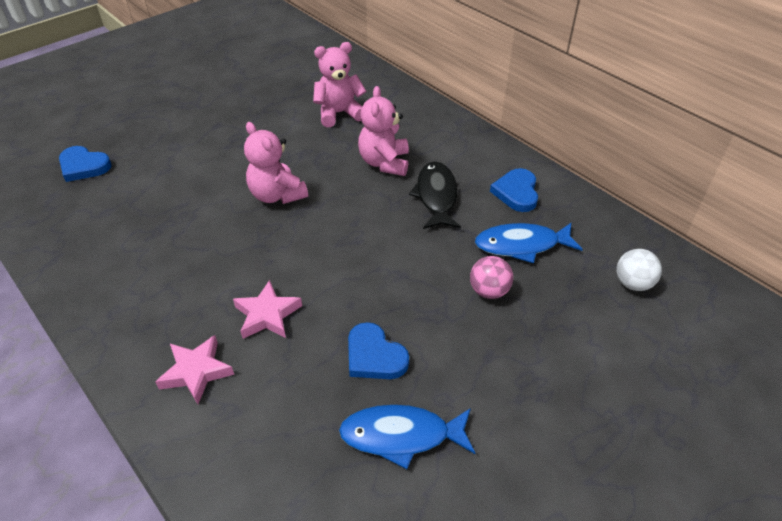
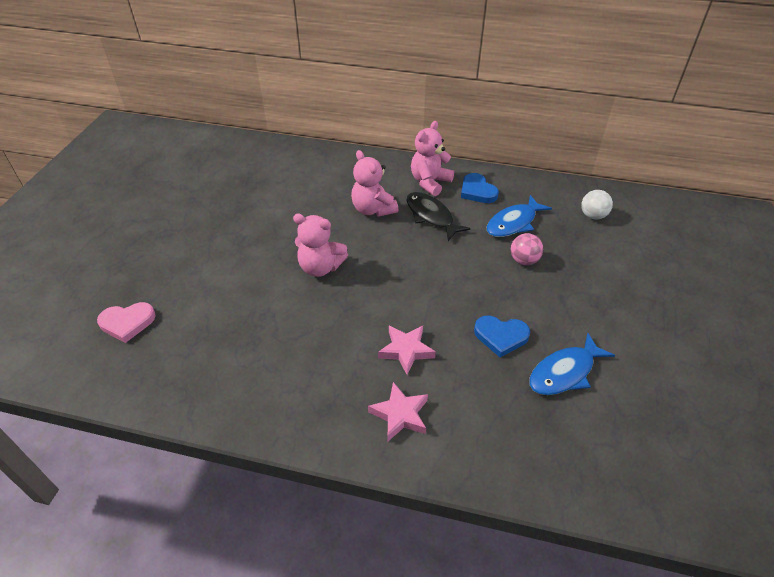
camera: 35 degrees left, 0 degrees up
(84, 166) = (127, 323): blue heart -> pink heart
(339, 113) = (301, 188): pink teddy bear -> pink teddy bear (430, 182)

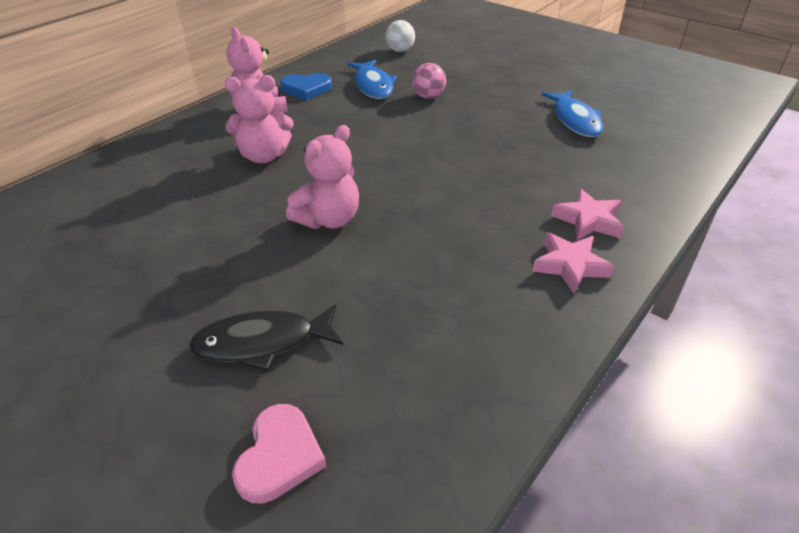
camera: 65 degrees left, 5 degrees down
(406, 350) = (504, 193): pink star -> pink star (570, 266)
(431, 216) = (316, 124): black fish -> black fish (262, 342)
(501, 336) = (517, 136): blue heart -> none

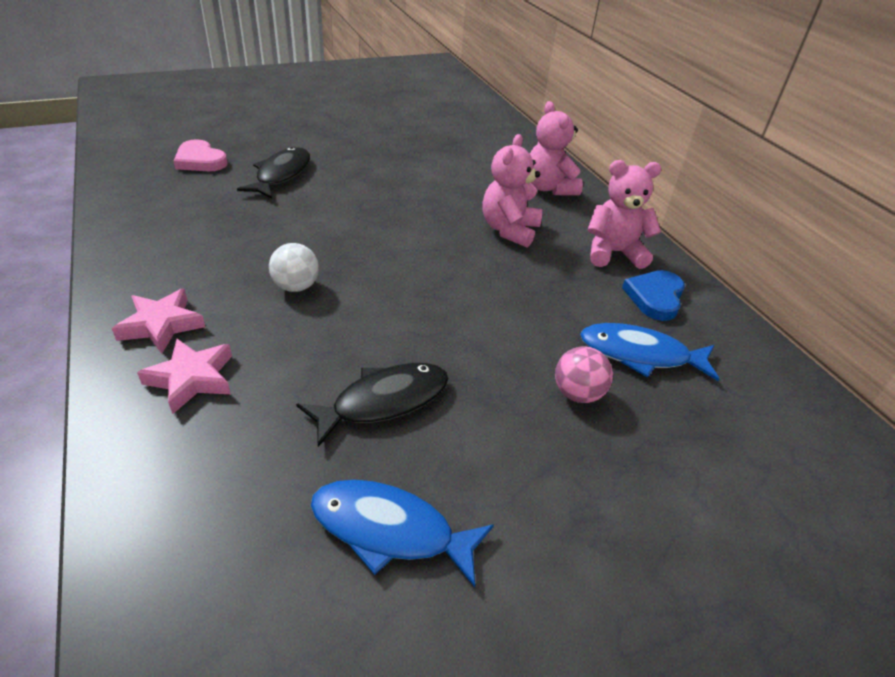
camera: 115 degrees right, 0 degrees up
(328, 219) = (376, 231): pink teddy bear -> pink teddy bear (549, 188)
(400, 50) = (778, 440): white ball -> white ball (296, 286)
(509, 147) = (383, 401): none -> black fish

